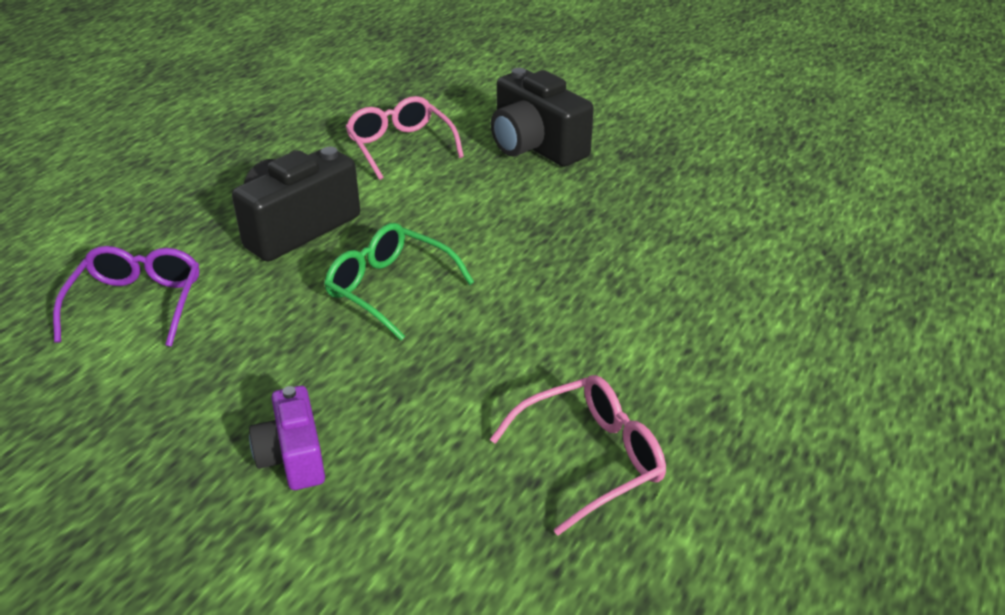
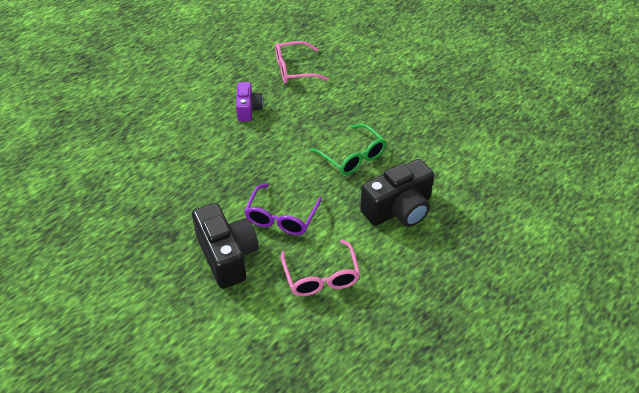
camera: 165 degrees left, 10 degrees up
(137, 304) = (481, 171): purple glasses -> purple glasses (281, 217)
(293, 457) = (403, 89): purple camera -> purple camera (248, 109)

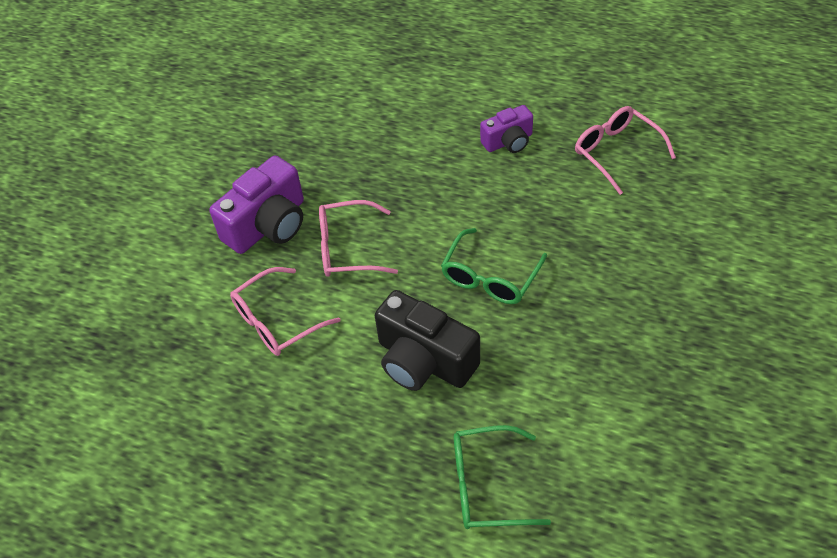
camera: 70 degrees right, 5 degrees up
(227, 256) = (268, 225): black camera -> purple camera
(281, 217) = (348, 248): purple glasses -> pink glasses
(501, 211) = (487, 485): none -> green glasses

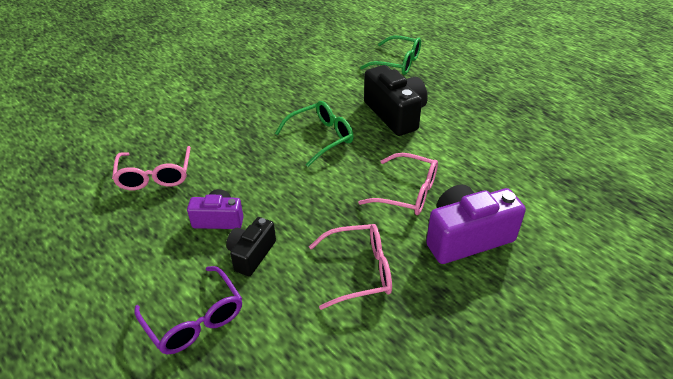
camera: 155 degrees left, 10 degrees down
(277, 321) = (483, 167): pink glasses -> pink glasses (359, 271)
(451, 72) = (194, 319): none -> purple glasses
(451, 128) = (251, 254): none -> black camera

